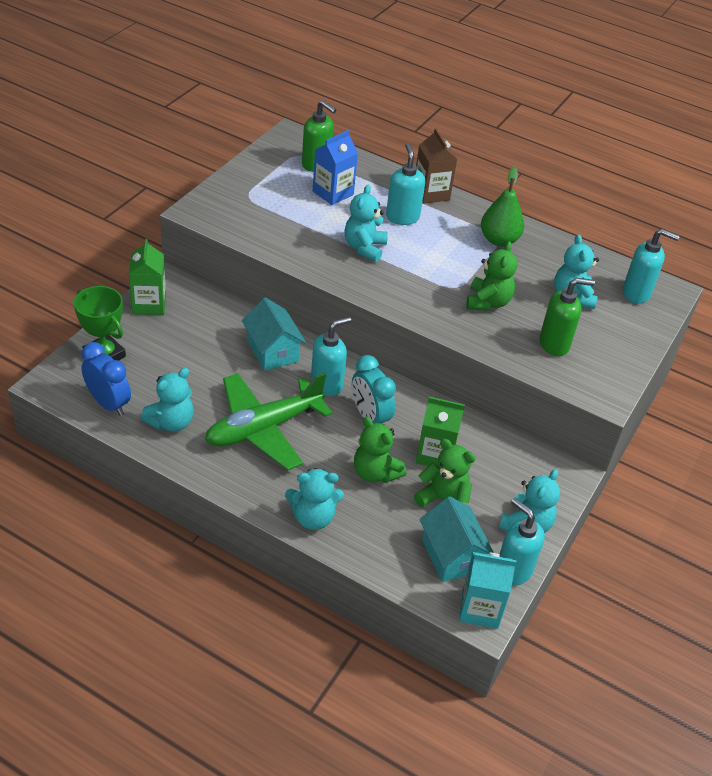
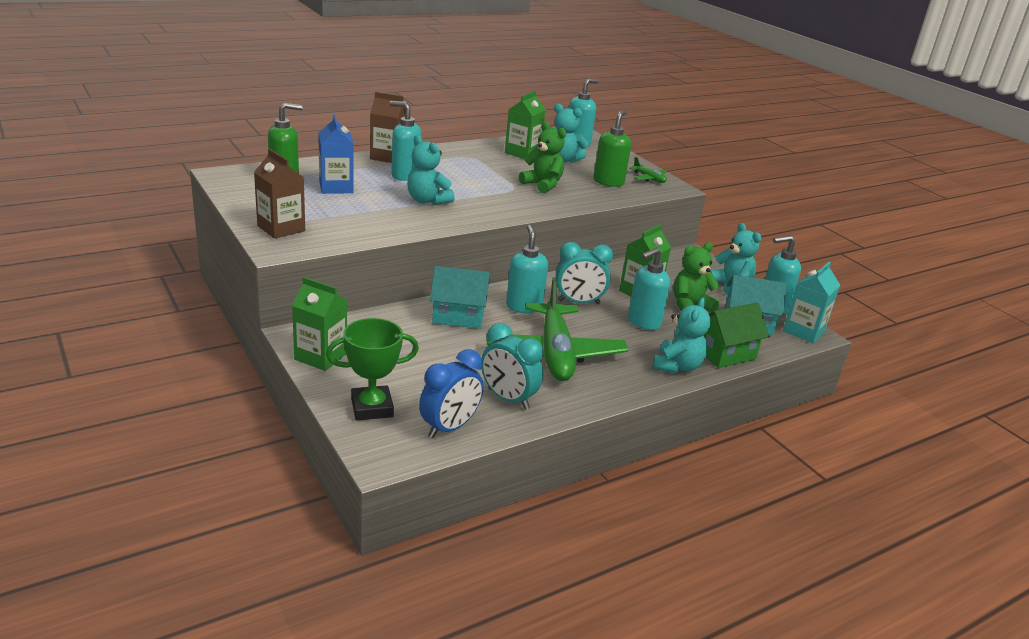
camera: 60 degrees left, 15 degrees down
(109, 403) = (449, 427): blue clock -> blue clock turned 150 degrees clockwise
(171, 422) = (508, 399): turquoise teddy bear -> turquoise clock
(229, 199) = (281, 228): none -> brown carton
(370, 548) = (724, 353): none -> green house
(375, 473) = (643, 322): green teddy bear -> turquoise soap dispenser
(499, 240) = (474, 157): green pear -> none
(553, 265) = (522, 153): none -> green carton
(605, 371) = (649, 178): none -> green plane

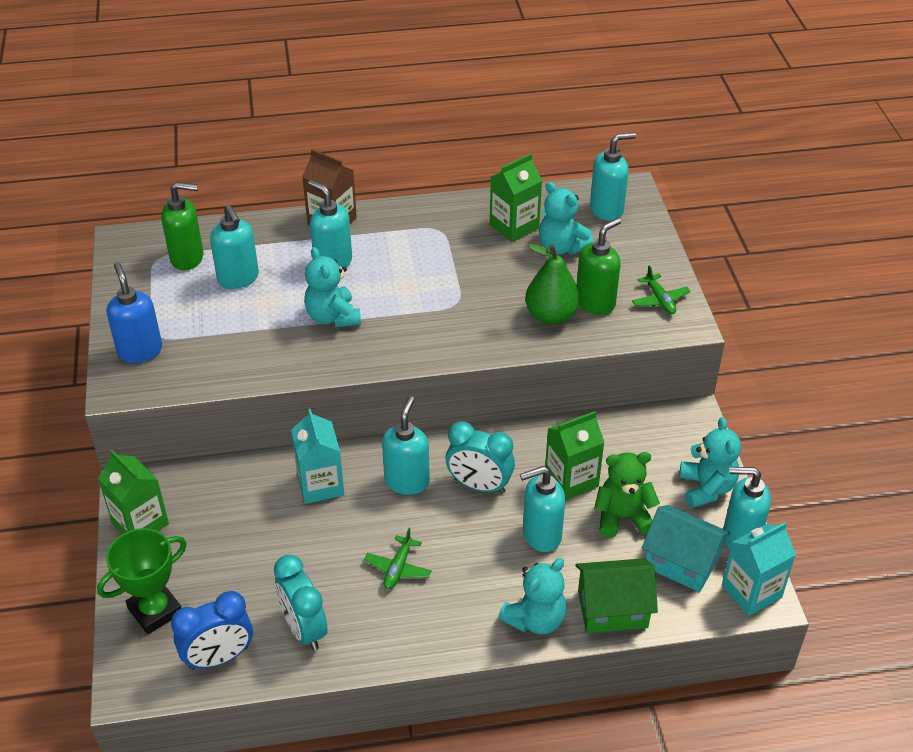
camera: 25 degrees right, 15 degrees up
(281, 228) = (140, 351): brown carton -> blue soap dispenser
(336, 187) = (238, 279): blue carton -> turquoise soap dispenser
(372, 408) = (155, 611): green trophy -> green trophy turned 45 degrees counterclockwise
(458, 316) = (320, 484): turquoise house -> turquoise carton
(542, 185) = (500, 299): green teddy bear -> none
(555, 353) = (398, 568): green plane -> green plane, size x0.41
(585, 190) = (551, 315): none -> green pear

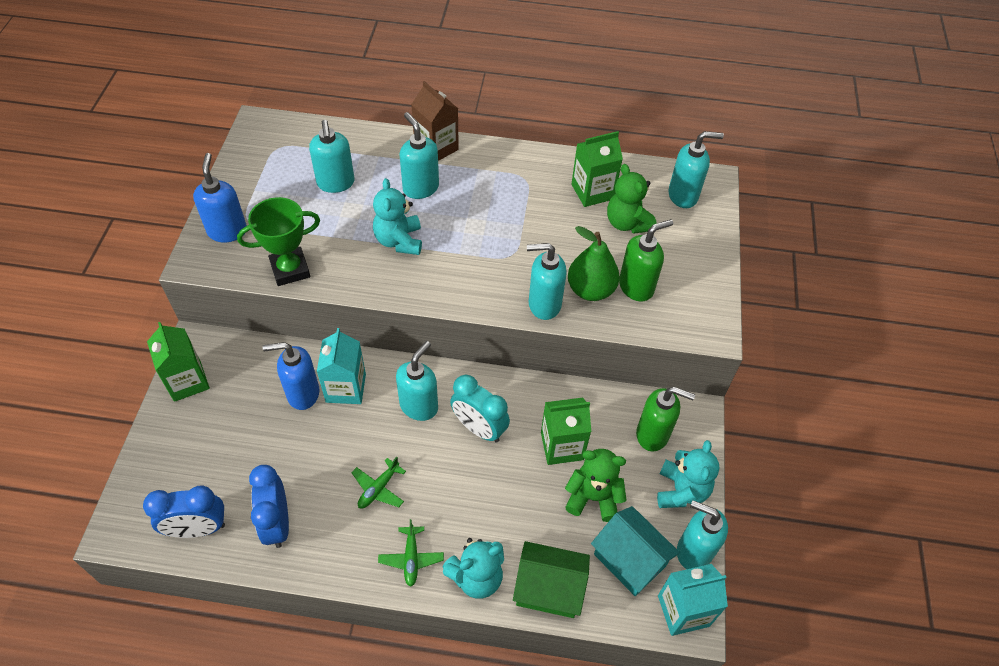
camera: 15 degrees right, 10 degrees up
(155, 611) = (166, 467): green trophy -> green trophy (290, 269)
(187, 258) = (302, 153): green soap dispenser -> green soap dispenser (653, 434)
(275, 502) = (302, 393): none -> blue soap dispenser
(304, 629) = (277, 523): turquoise clock -> blue clock
(541, 535) = (514, 494): turquoise soap dispenser -> turquoise soap dispenser (544, 304)
(561, 247) = (627, 223): turquoise teddy bear -> green teddy bear
(659, 300) = (697, 300): green plane -> green plane (411, 558)

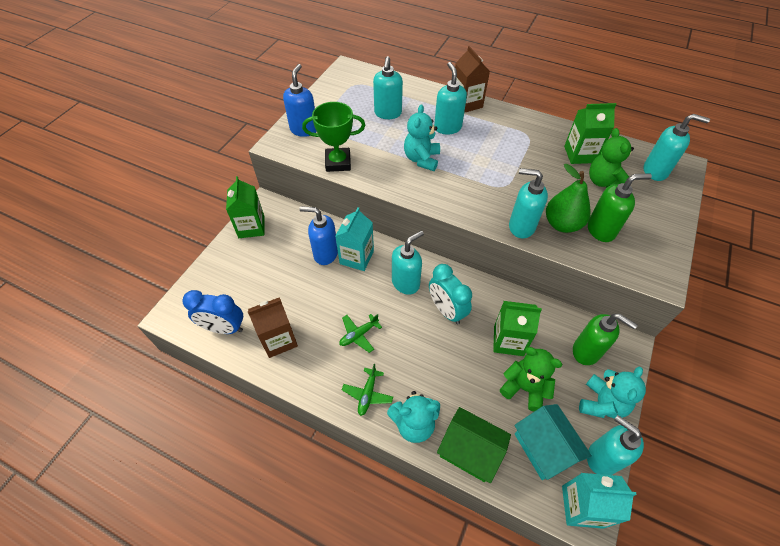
camera: 20 degrees right, 0 degrees up
(277, 523) = (279, 340): blue clock -> brown carton

